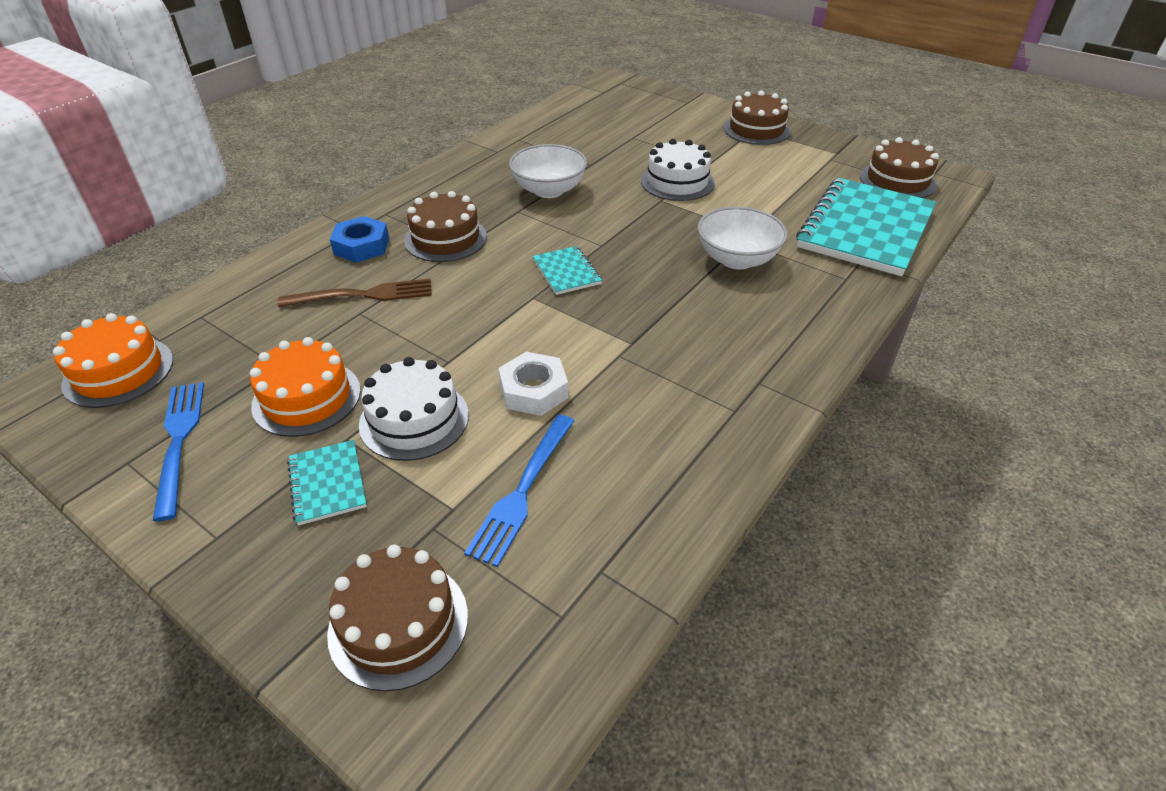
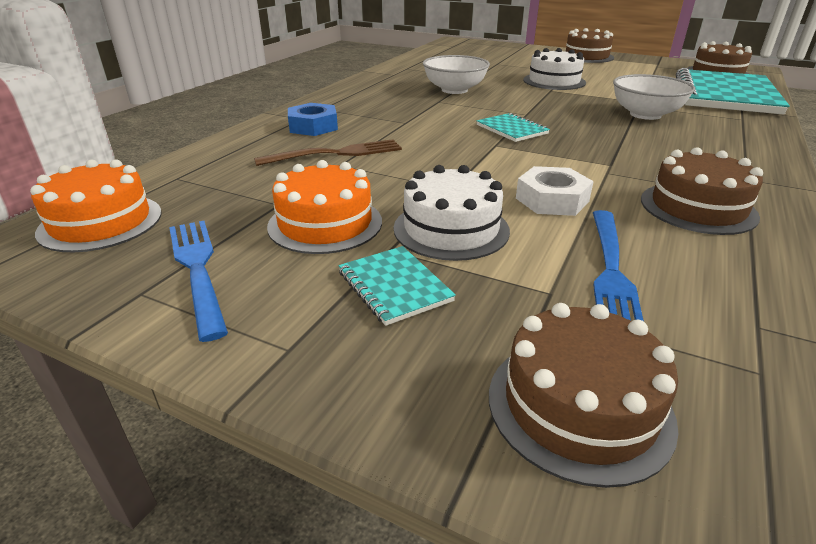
camera: 10 degrees left, 10 degrees down
(445, 238) = (387, 118): brown cake -> brown cake (697, 207)

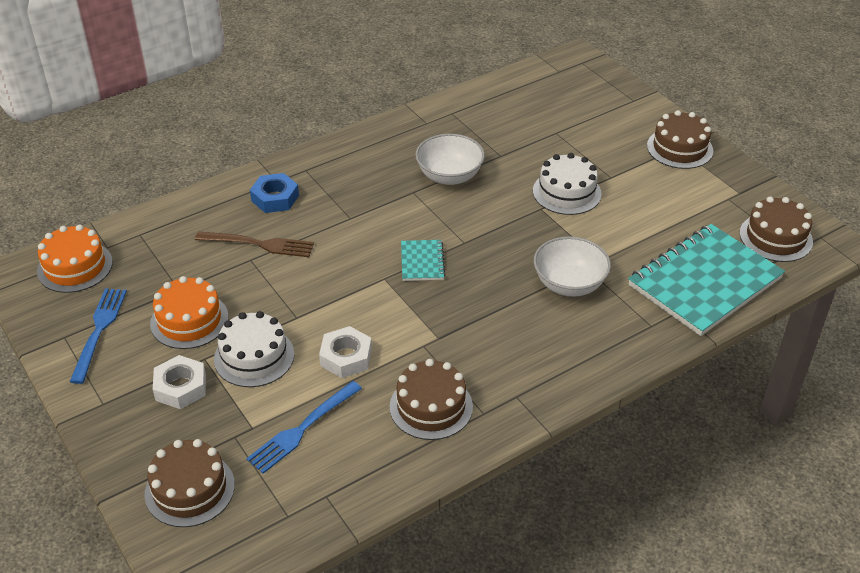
camera: 30 degrees right, 10 degrees up
(394, 286) = (180, 387): turquoise notebook -> white nut

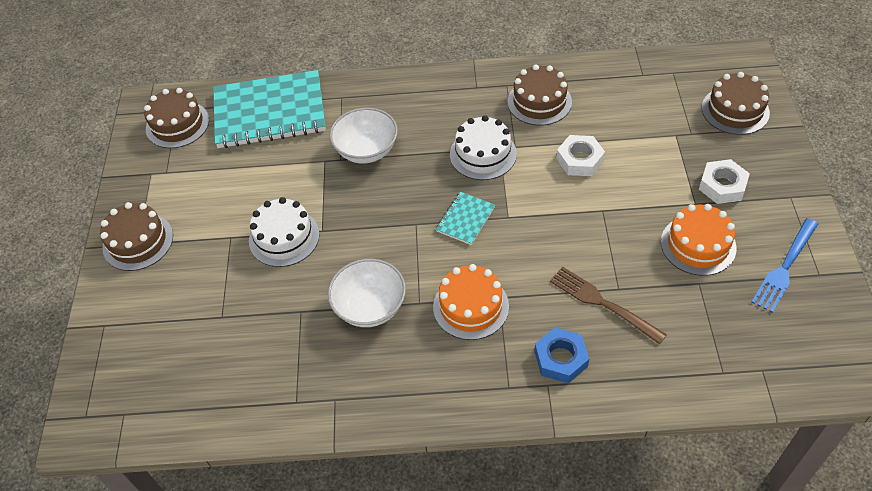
camera: 145 degrees left, 10 degrees up
(75, 267) = (801, 356): orange cake -> orange cake (471, 306)
(254, 356) = (653, 189): white cake -> white cake (483, 154)
(303, 429) = (639, 120): blue fork -> none

